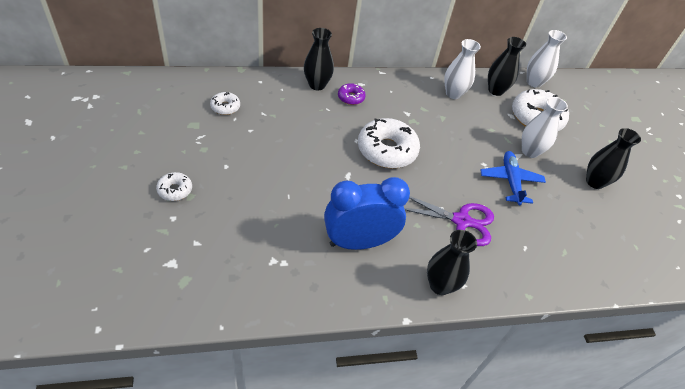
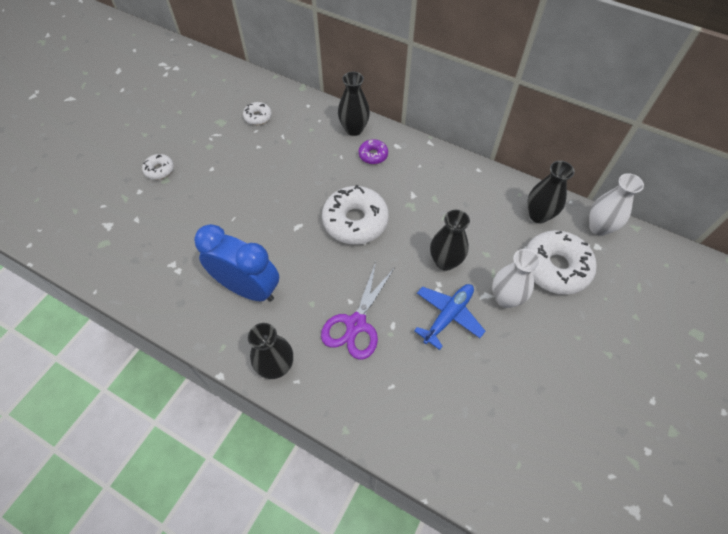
camera: 45 degrees right, 10 degrees up
(453, 94) = (484, 197): white vase -> none
(461, 221) = (355, 324): purple scissors -> purple scissors turned 60 degrees clockwise
(594, 182) = (548, 371): black vase -> black vase (445, 261)

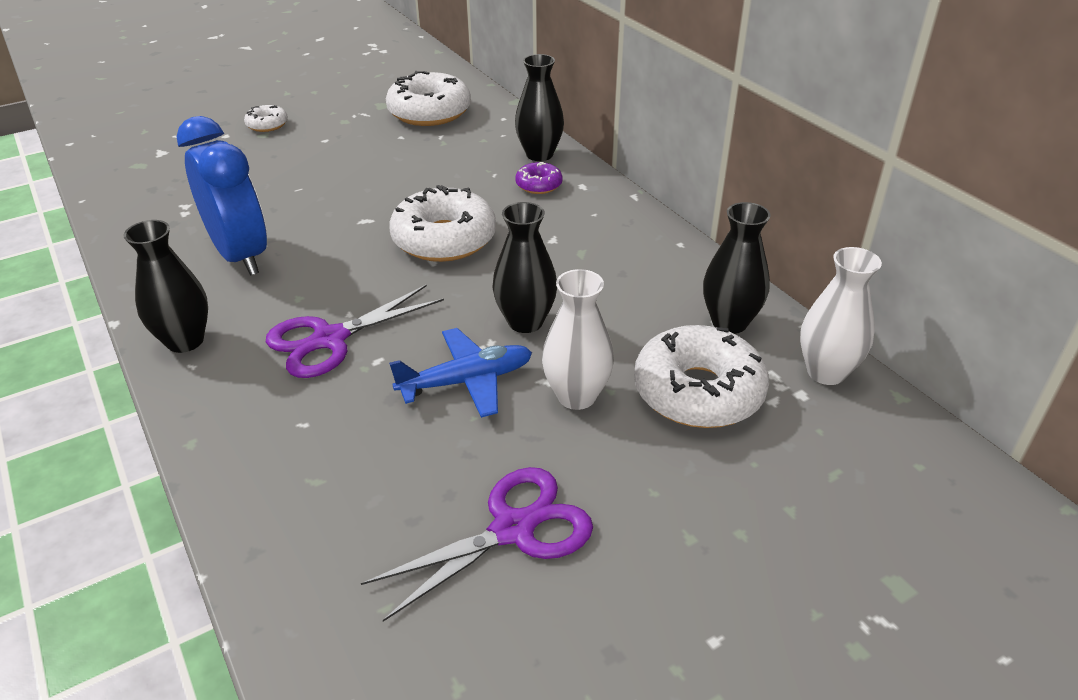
camera: 30 degrees right, 20 degrees down
(258, 117) = (429, 112): white donut -> white donut, size x2.05
(538, 391) = (513, 529): none -> purple scissors

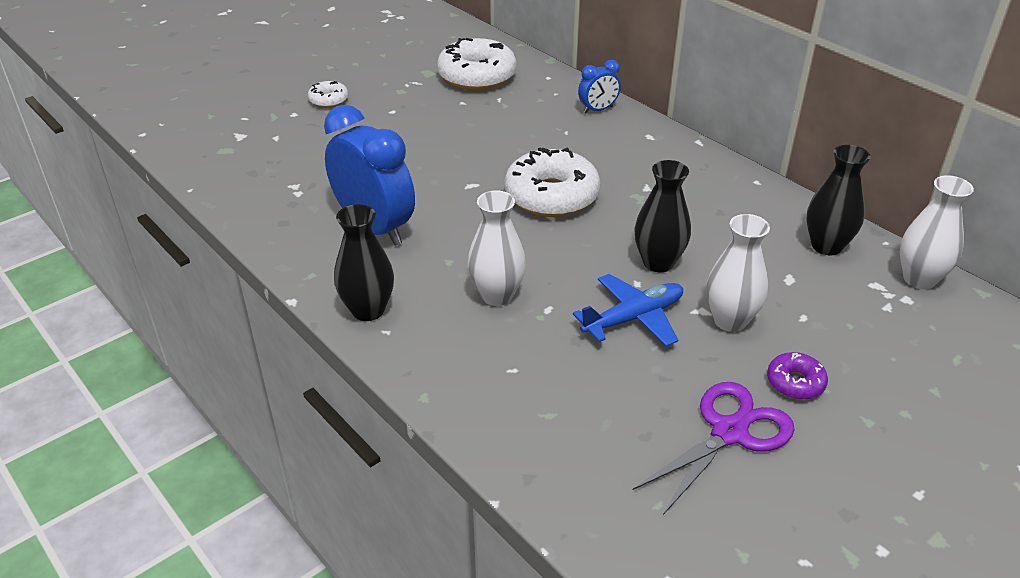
camera: 10 degrees left, 0 degrees up
(329, 339) = (497, 295): purple scissors -> white vase
(539, 154) = (598, 110): black vase -> blue clock
(539, 185) = (611, 138): purple donut -> purple donut (795, 382)
(698, 392) = (826, 306): white donut -> none

